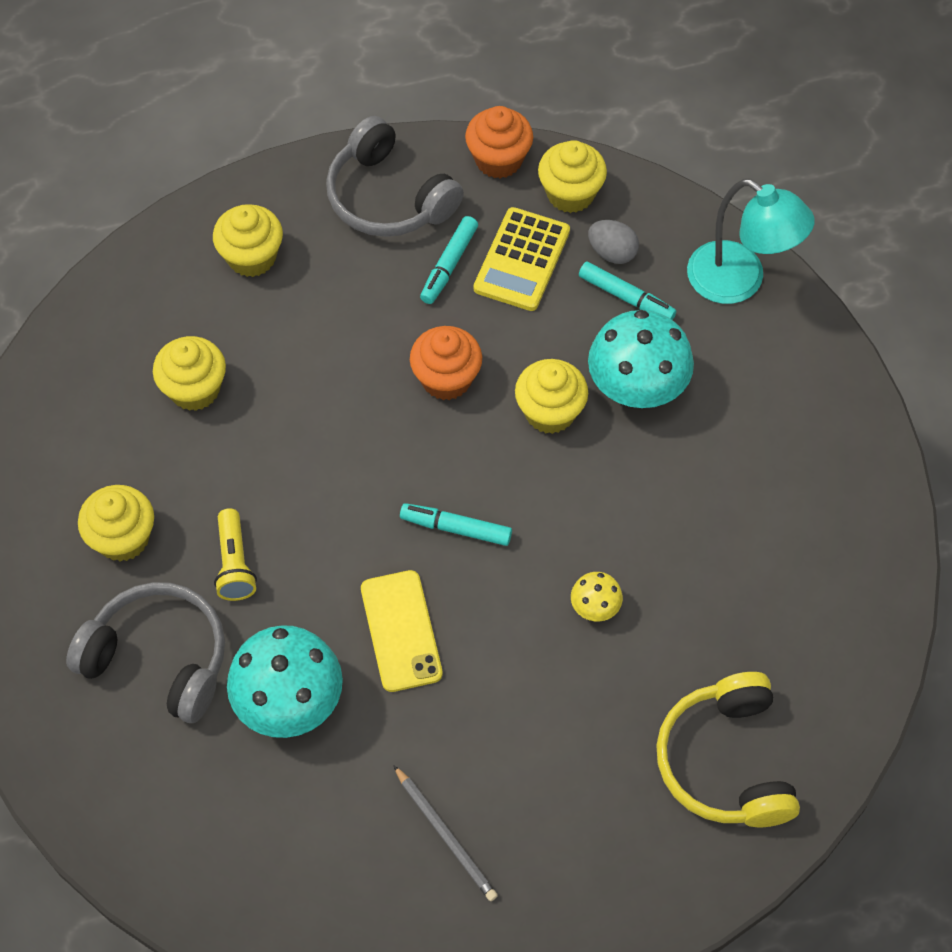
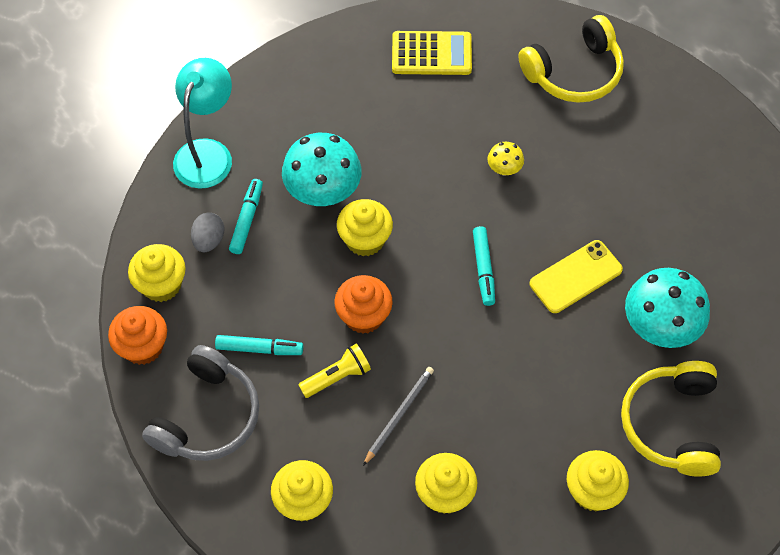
camera: 110 degrees left, 0 degrees up
(158, 659) = (672, 424): grey headphones -> yellow headphones
(235, 564) = (576, 403): yellow flashlight -> yellow flashlight (337, 377)
(445, 835) = (698, 204): grey pencil -> grey pencil (399, 415)
(521, 260) = (237, 299): yellow calculator -> yellow calculator (431, 54)

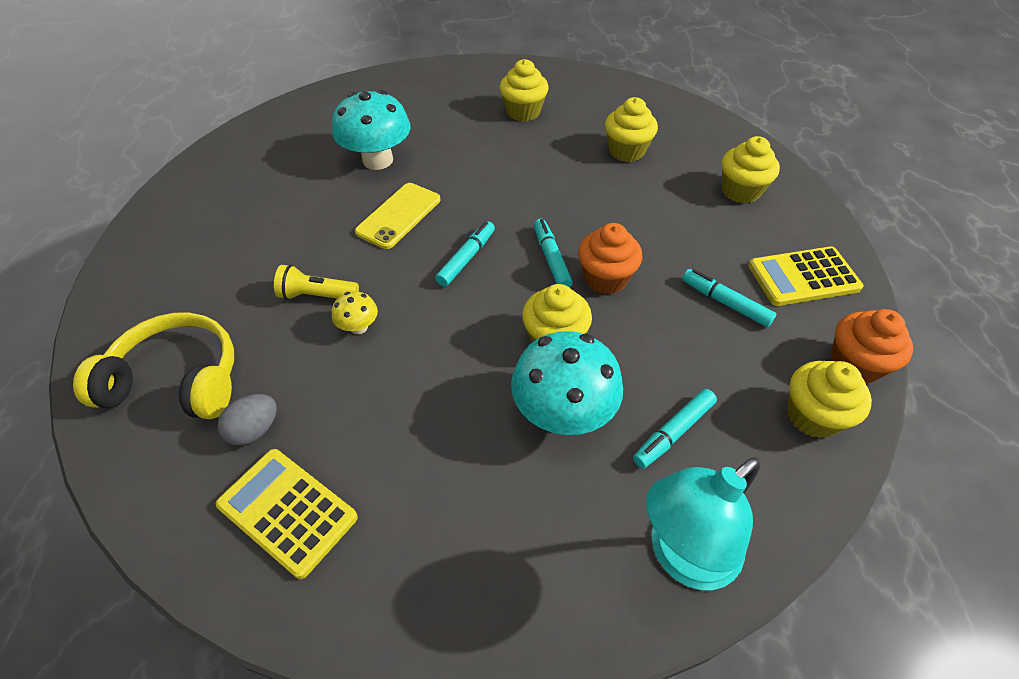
camera: 145 degrees left, 10 degrees down
(207, 416) = (803, 277): grey headphones -> yellow calculator
(209, 240) = (732, 434): grey egg -> grey egg (255, 430)
(337, 377) = (662, 248): yellow flashlight -> yellow flashlight (317, 295)
(399, 415) = (626, 203): grey pencil -> none
(419, 310) = (551, 258): none -> turquoise marker
(575, 277) = (399, 216): yellow phone -> yellow phone turned 60 degrees counterclockwise
(672, 424) = (436, 116): yellow headphones -> none

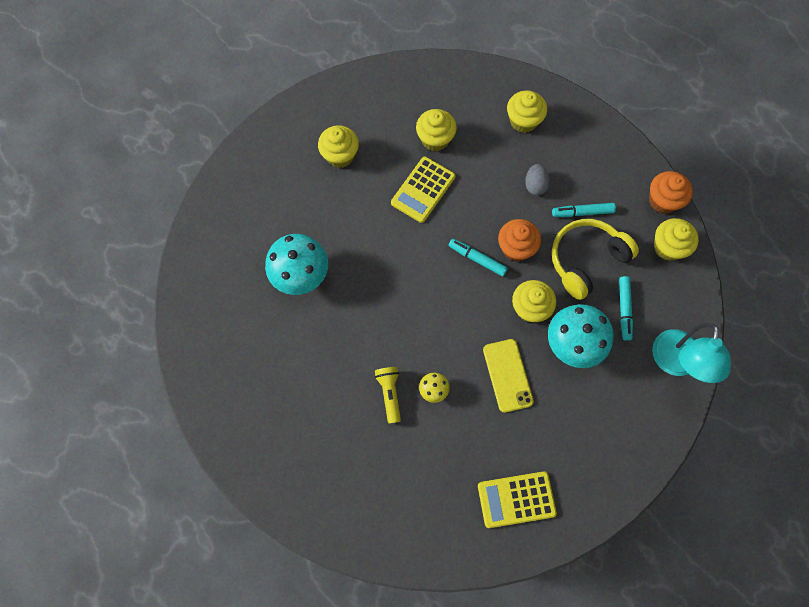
camera: 45 degrees left, 20 degrees up
(177, 380) = (386, 501): yellow headphones -> yellow headphones (586, 260)
(255, 430) = (455, 484): grey egg -> grey egg (535, 185)
(317, 295) = (389, 394): yellow flashlight -> yellow flashlight turned 120 degrees clockwise
(399, 216) = (366, 304): yellow phone -> yellow phone (507, 375)
(466, 258) = (436, 299): turquoise marker -> none
(803, 277) = (602, 162): yellow calculator -> yellow calculator (423, 190)

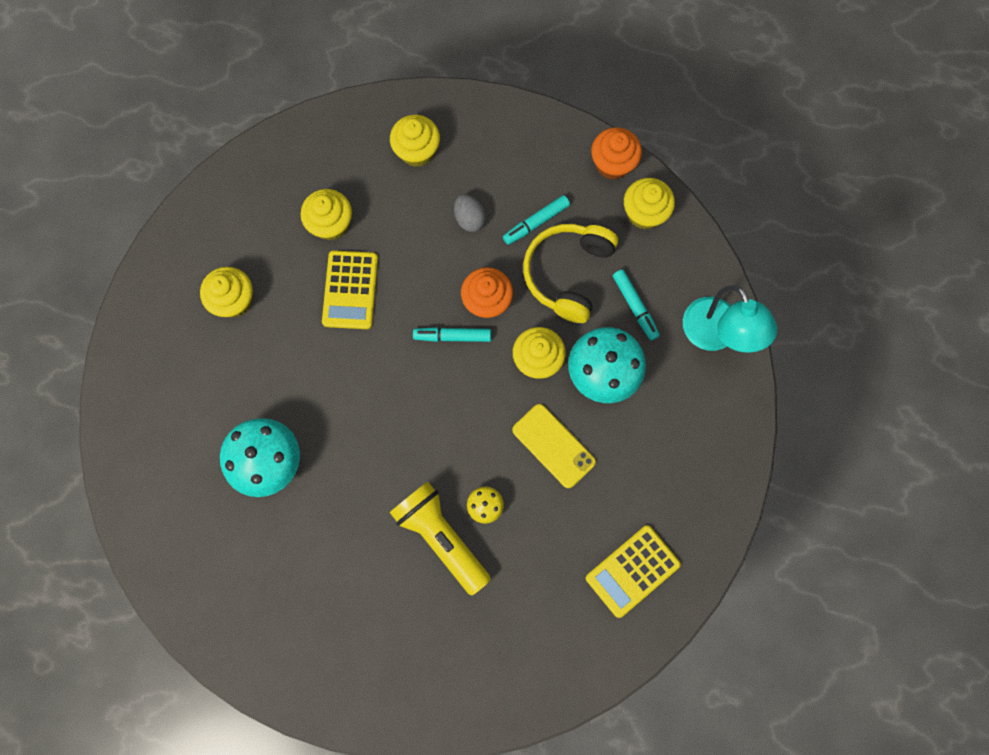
camera: 30 degrees left, 5 degrees up
(389, 394) = (441, 537): yellow flashlight -> yellow flashlight, size x1.74

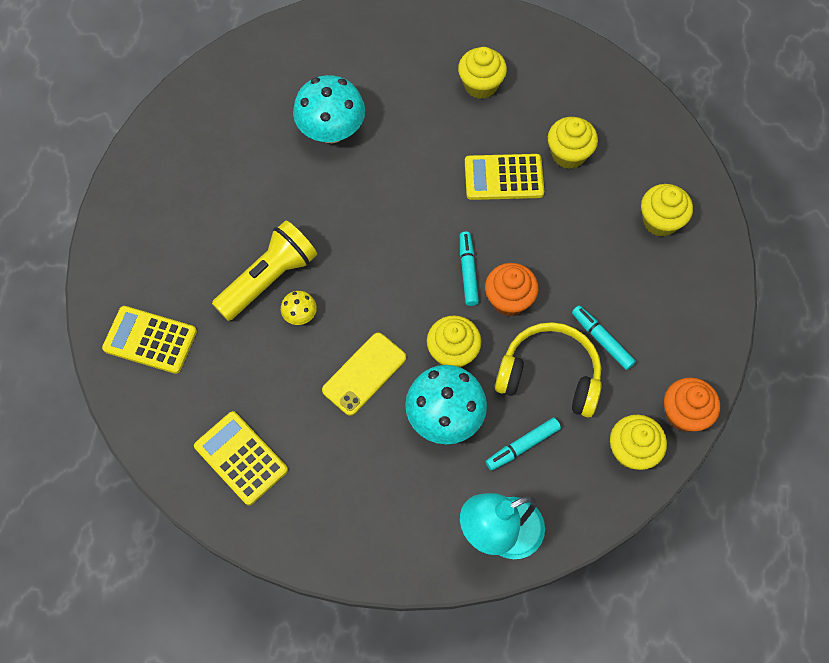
camera: 85 degrees right, 10 degrees down
(469, 219) = (595, 276): grey egg -> none
(499, 664) = (150, 340): none -> yellow calculator

